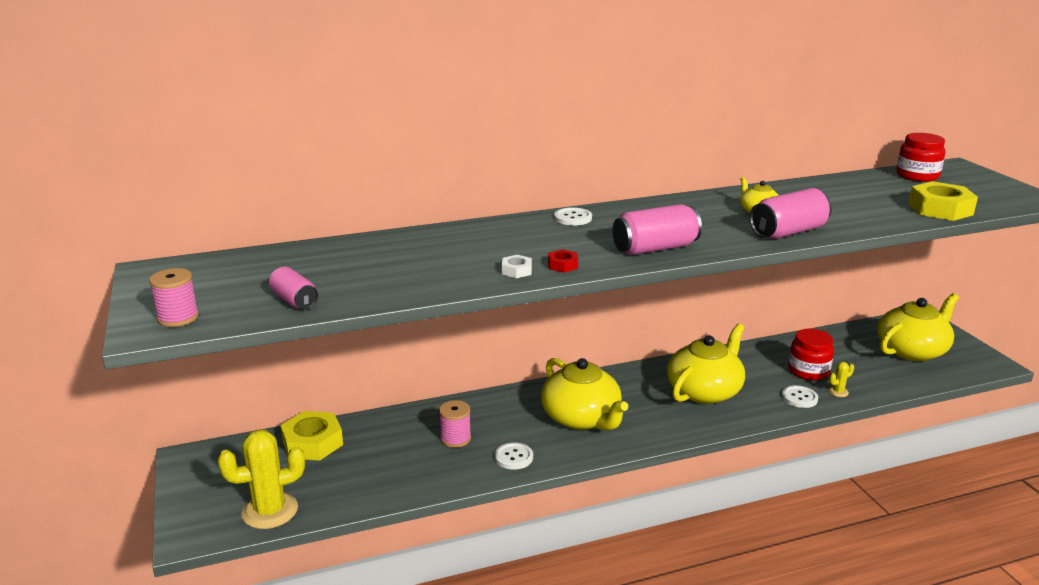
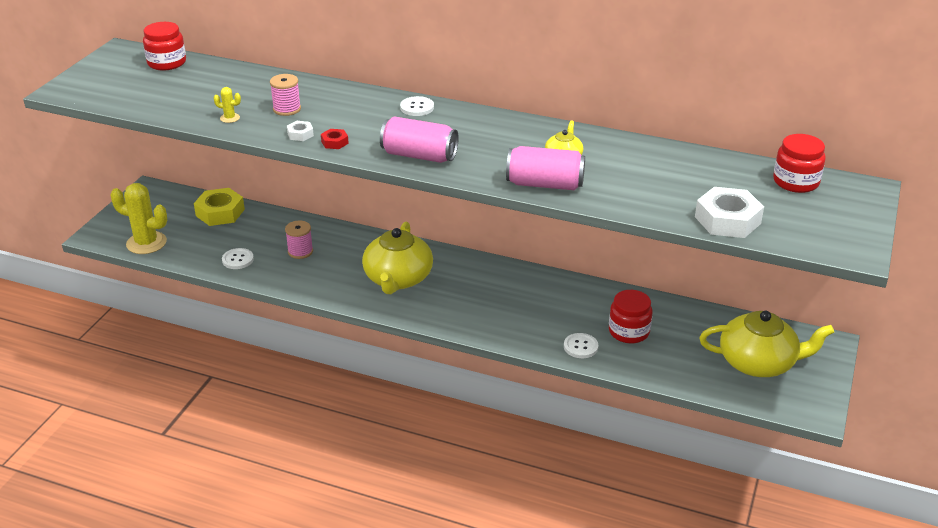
camera: 40 degrees right, 10 degrees up
(178, 318) = (85, 89): pink spool -> pink spool (287, 109)
(238, 263) = (167, 63): none -> red jar
(294, 301) = (151, 102): pink can -> none
(513, 457) = (315, 282): white button -> white button (238, 260)
(704, 391) = (516, 304): yellow teapot -> none
(838, 392) = (621, 359): yellow cactus -> yellow cactus (230, 118)
(940, 209) = (727, 220): yellow nut -> white nut

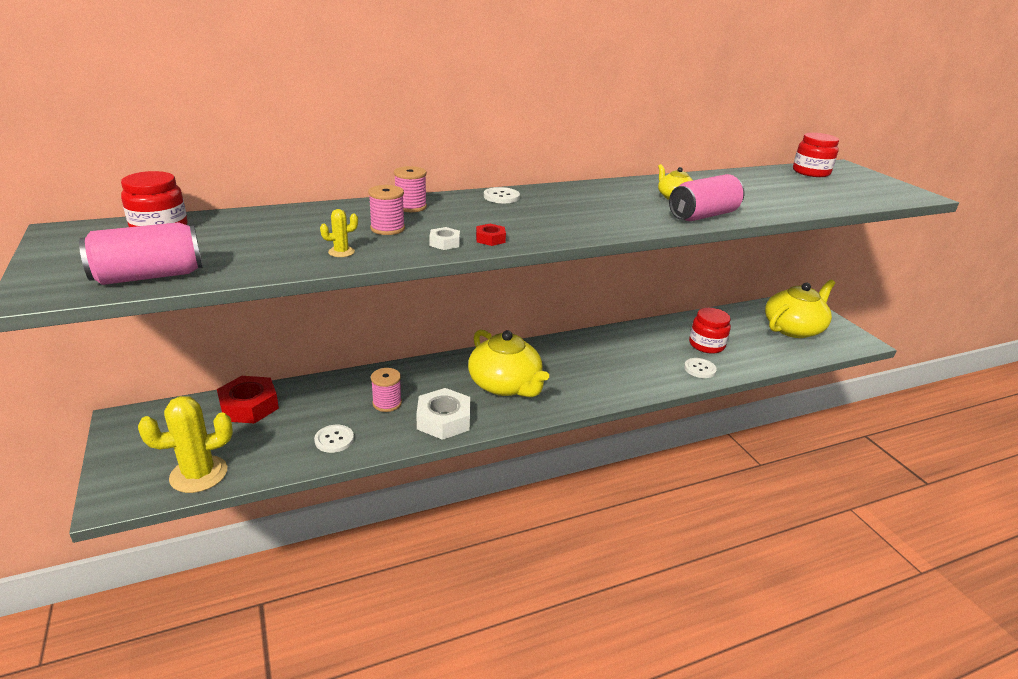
camera: 45 degrees left, 5 degrees down
(220, 212) = (249, 406): yellow nut -> red nut
(335, 95) = (410, 207): none -> pink spool
(419, 155) = (580, 226): pink can -> pink can (149, 276)
(727, 220) = (836, 200): white nut -> white nut (443, 420)

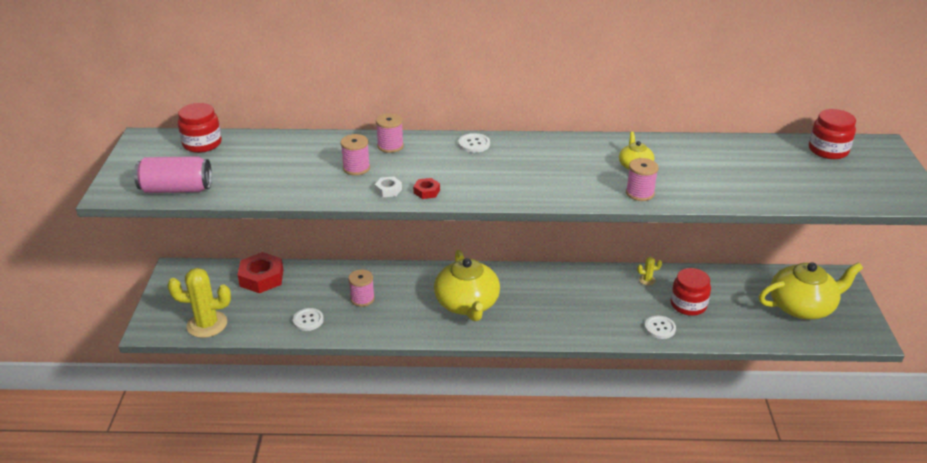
camera: 25 degrees right, 5 degrees up
(341, 252) = (308, 187): yellow cactus -> yellow cactus (647, 280)
(443, 420) = (398, 323): white nut -> none
(703, 215) = (640, 193): pink can -> pink spool

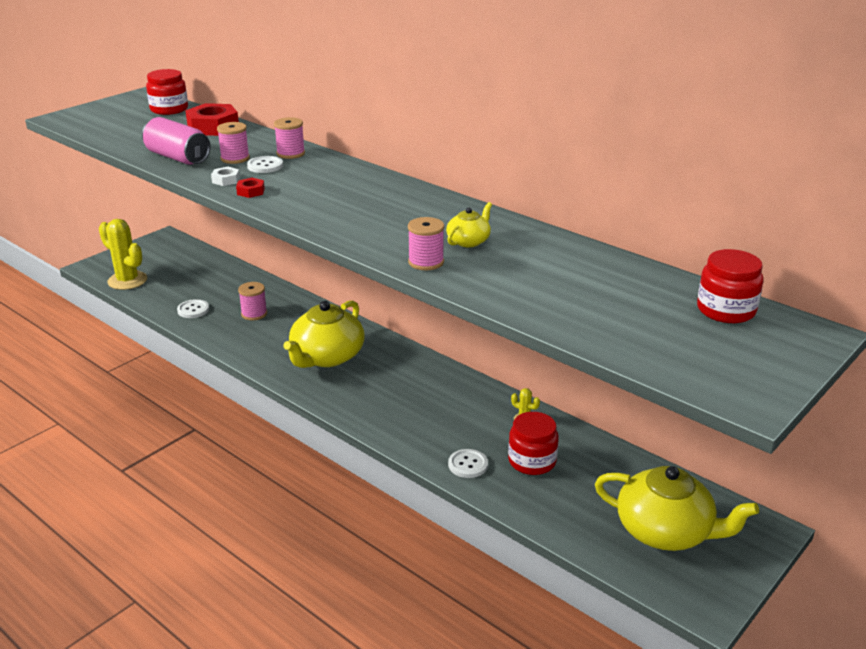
camera: 40 degrees right, 5 degrees down
(176, 189) = (97, 129): pink can -> pink can (178, 157)
(261, 278) = (209, 267): red nut -> red nut (213, 127)
(474, 144) = (359, 175): white button -> white button (265, 166)

